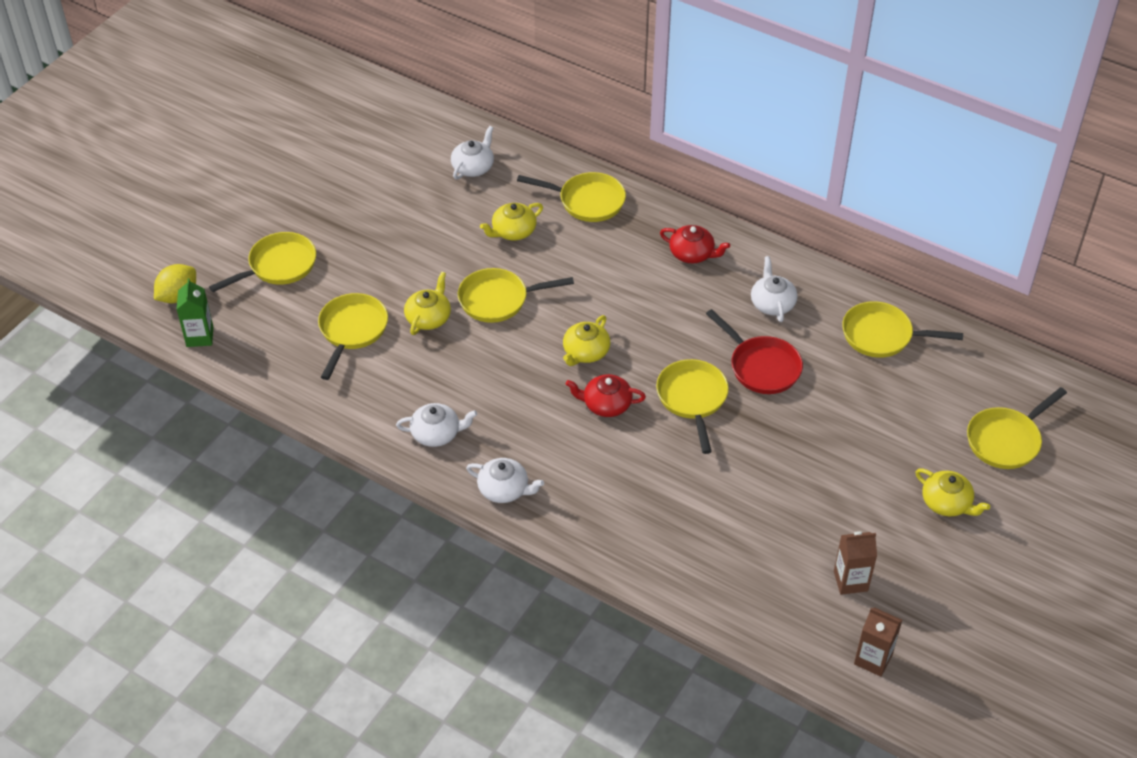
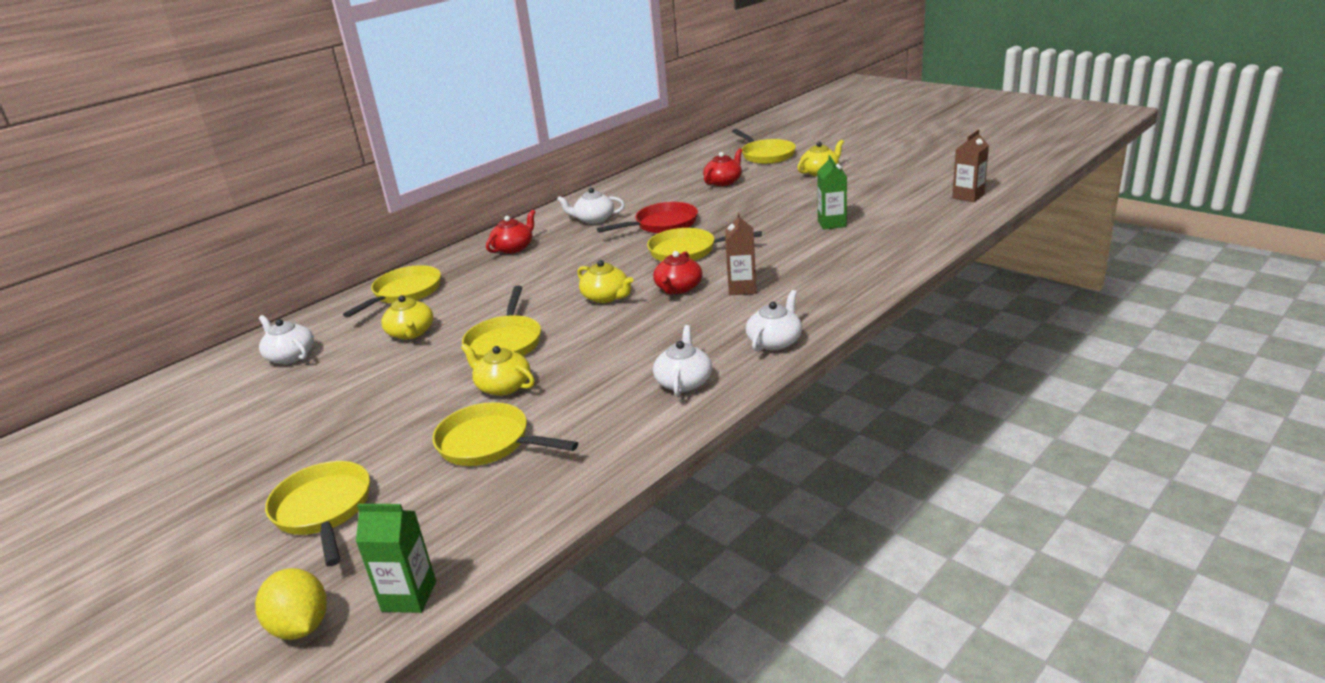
camera: 75 degrees left, 20 degrees down
(775, 521) = (832, 223): none -> green carton
(850, 581) = (893, 201): brown carton -> brown carton (742, 288)
(882, 335) = (651, 185): yellow pan -> none
(901, 406) = (723, 182): none -> red teapot

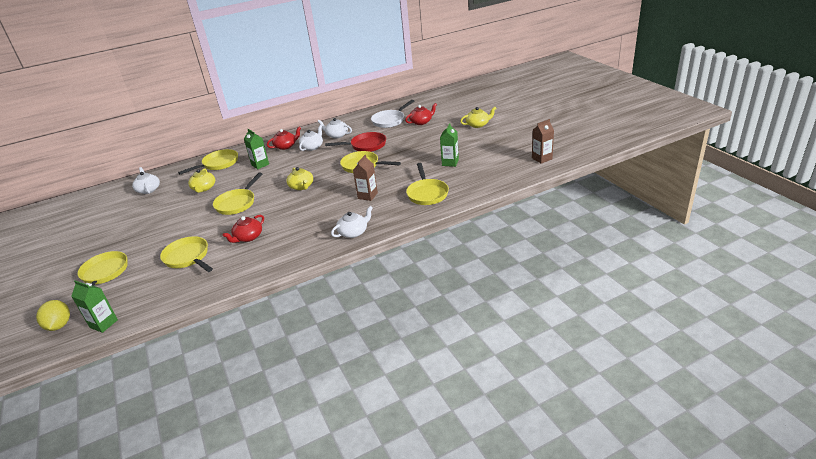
camera: 20 degrees right, 5 degrees up
(491, 280) = (260, 164): none -> green carton
(503, 386) = (217, 228): yellow teapot -> none
(667, 187) = (390, 120): none -> white pan
(678, 288) = (338, 189): red teapot -> red teapot (248, 237)
(684, 381) = (293, 245): white teapot -> white teapot (312, 147)
(766, 155) = (460, 107): yellow pan -> yellow pan (427, 193)

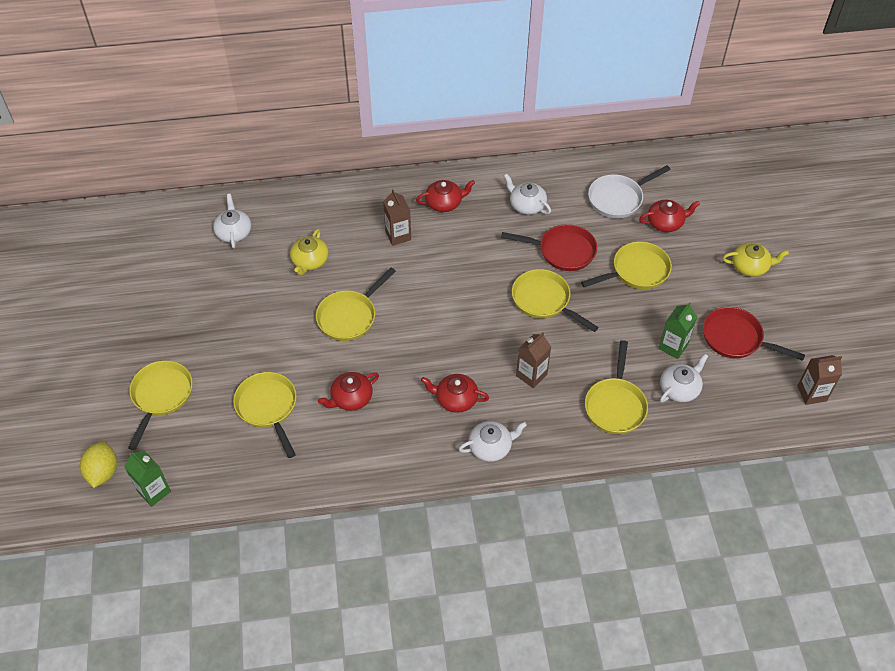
camera: 15 degrees right, 20 degrees up
(218, 164) = (339, 209): yellow pan -> yellow pan (636, 271)
(260, 164) = (398, 235): green carton -> brown carton
(301, 186) = (445, 314): yellow teapot -> none
(312, 147) = (483, 221): white teapot -> white teapot (679, 388)
(321, 218) = (455, 399): none -> red teapot
(485, 150) = (736, 339): none -> red pan

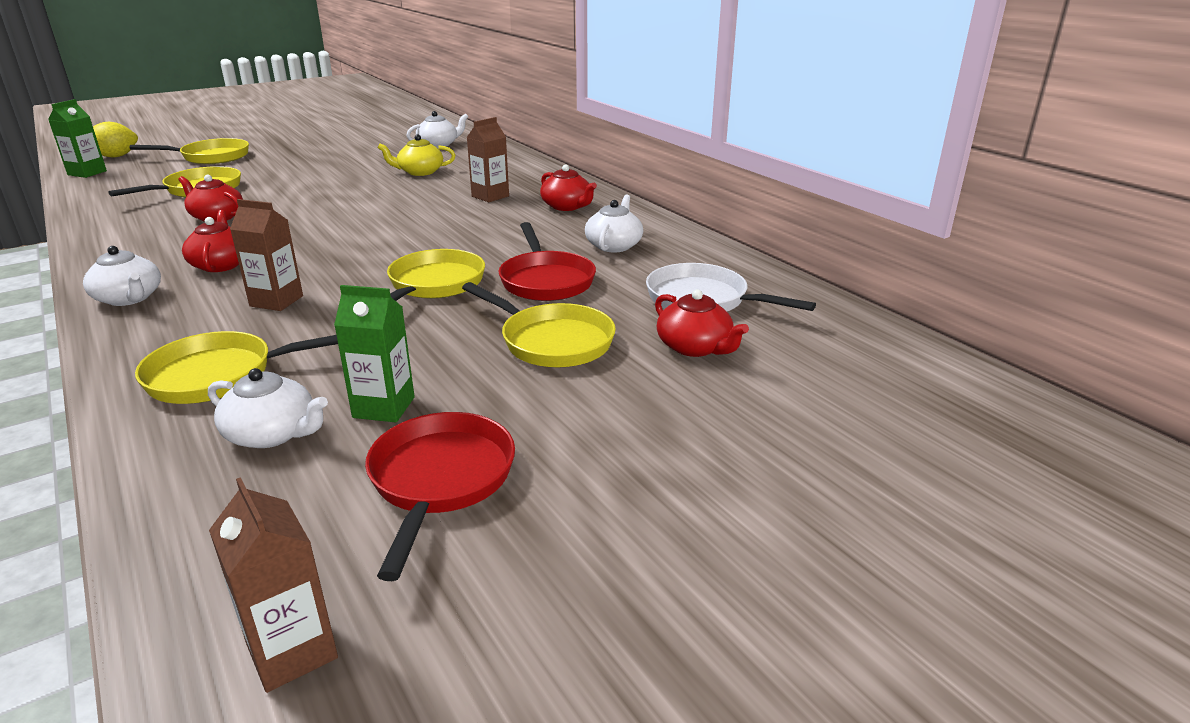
camera: 65 degrees right, 25 degrees down
(350, 316) = (346, 197): yellow pan -> none
(750, 266) = (673, 462): yellow teapot -> none

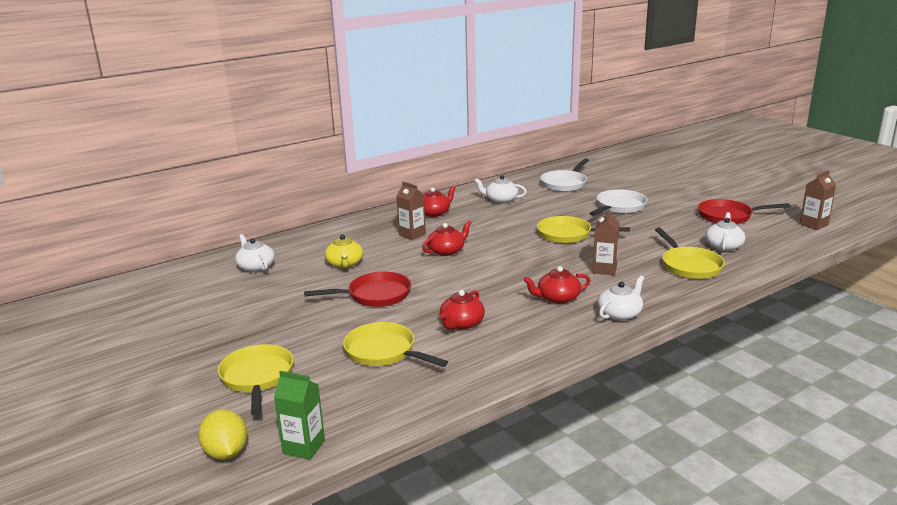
camera: 90 degrees left, 5 degrees down
(384, 407) = (691, 230): green carton -> none
(546, 280) = (553, 212): red pan -> red pan (374, 295)
(551, 341) = (619, 207): yellow pan -> white pan
(695, 347) = (611, 185): red teapot -> red teapot (447, 251)

